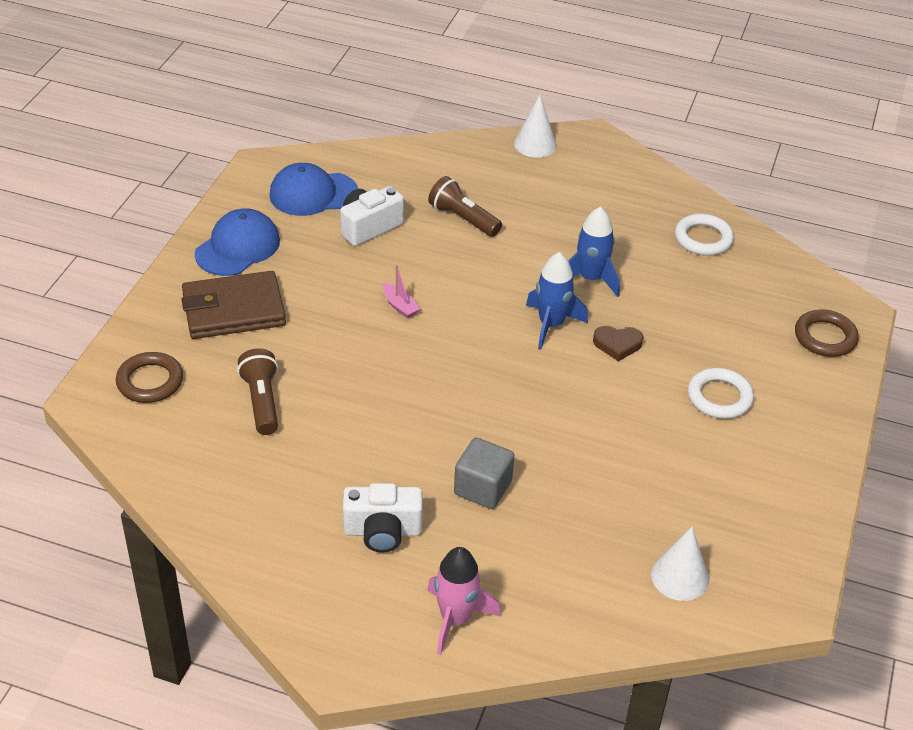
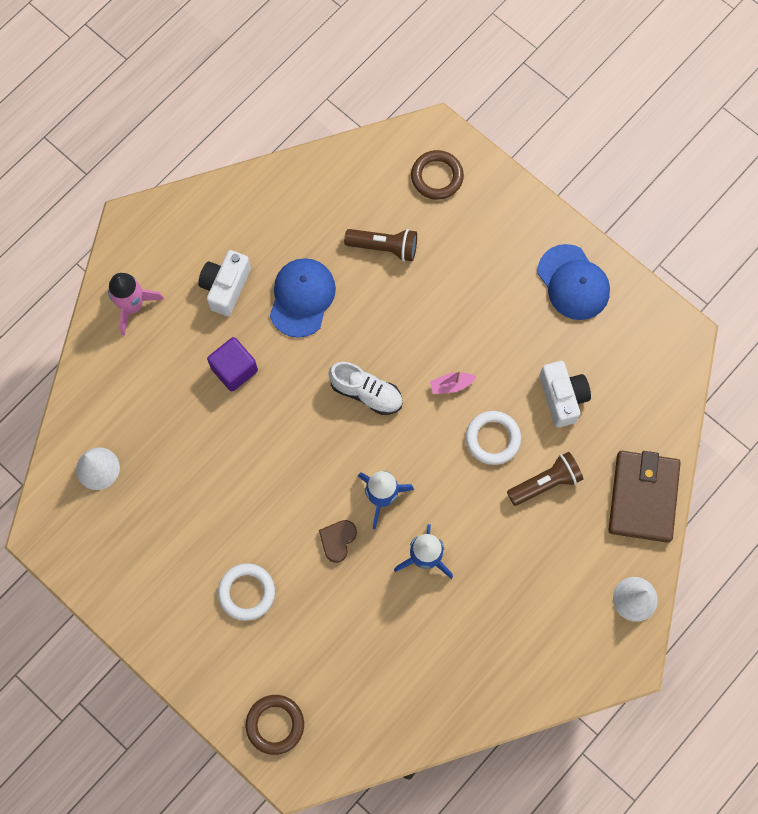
camera: 115 degrees right, 30 degrees up
(233, 310) = (495, 257): brown wallet -> brown wallet (643, 497)
(313, 194) = (626, 366): blue cap -> blue cap (302, 298)
(445, 367) = (366, 392): none -> white shoe
(482, 488) = (234, 369): grey cube -> purple cube
(703, 239) = (440, 688): white ring -> white ring (493, 439)

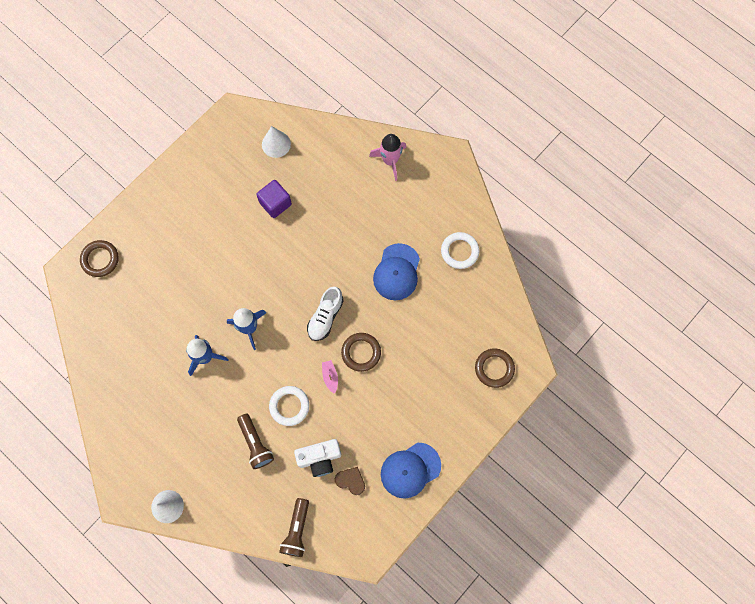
camera: 90 degrees right, 0 degrees up
(226, 287) = (404, 220): white camera -> none
(234, 369) = (343, 228): purple cube -> purple cube (275, 203)
(247, 592) = (188, 240): white ring -> white ring (459, 251)
(302, 298) = (397, 272): blue cap -> blue cap turned 90 degrees clockwise
(337, 540) = (220, 298): brown heart -> brown heart (351, 481)
(384, 247) = (436, 329): brown flashlight -> brown flashlight (297, 530)
(416, 345) = (361, 352): none -> brown ring
(643, 497) = (242, 516): brown wallet -> none

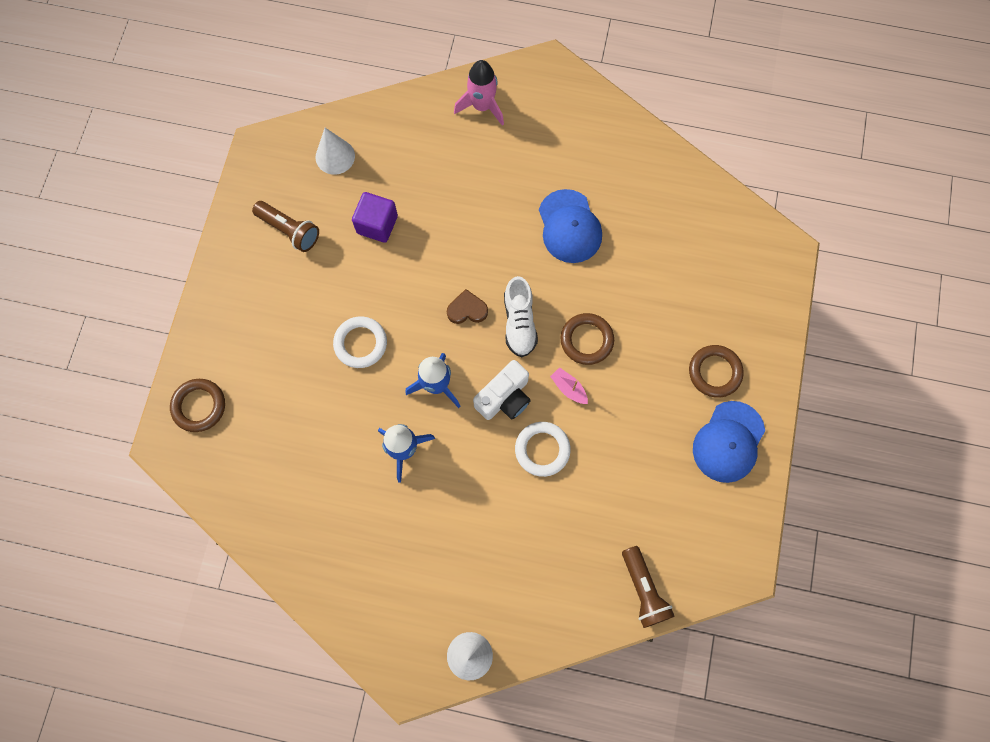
camera: 30 degrees left, 0 degrees up
(255, 444) = (529, 517): brown flashlight -> brown flashlight (289, 230)
(319, 458) = (616, 489): white camera -> white camera (504, 398)
(351, 481) = (669, 494): brown heart -> brown heart (467, 310)
(459, 251) = (625, 165): white ring -> white ring (360, 343)
(494, 368) = (747, 274): brown ring -> brown ring (714, 372)

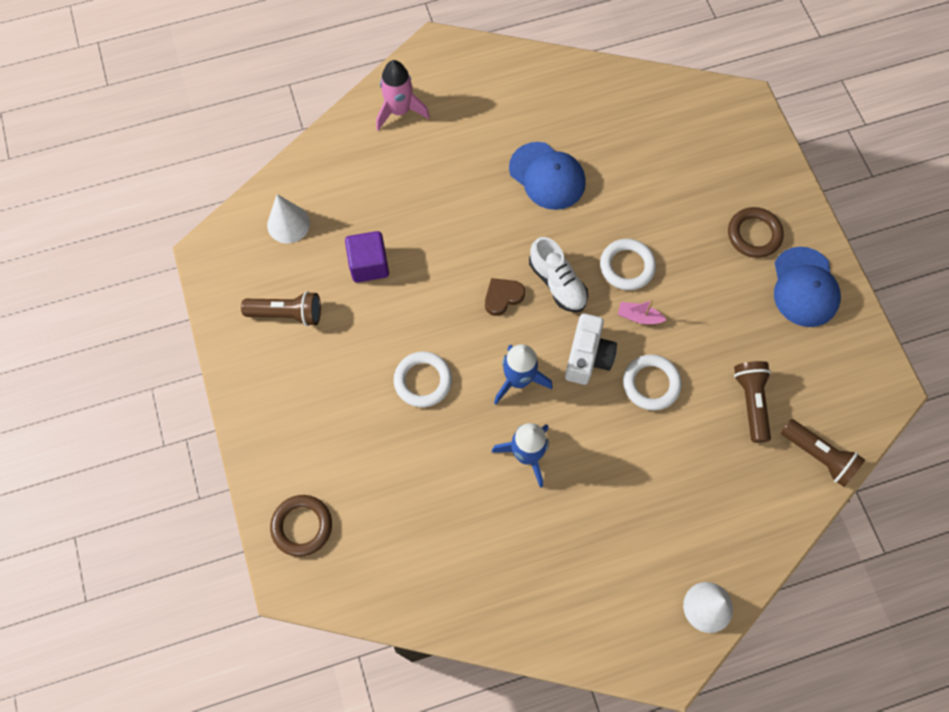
camera: 30 degrees left, 5 degrees down
(586, 340) = (627, 266): brown ring -> white ring
(616, 512) = (751, 402): none -> brown flashlight

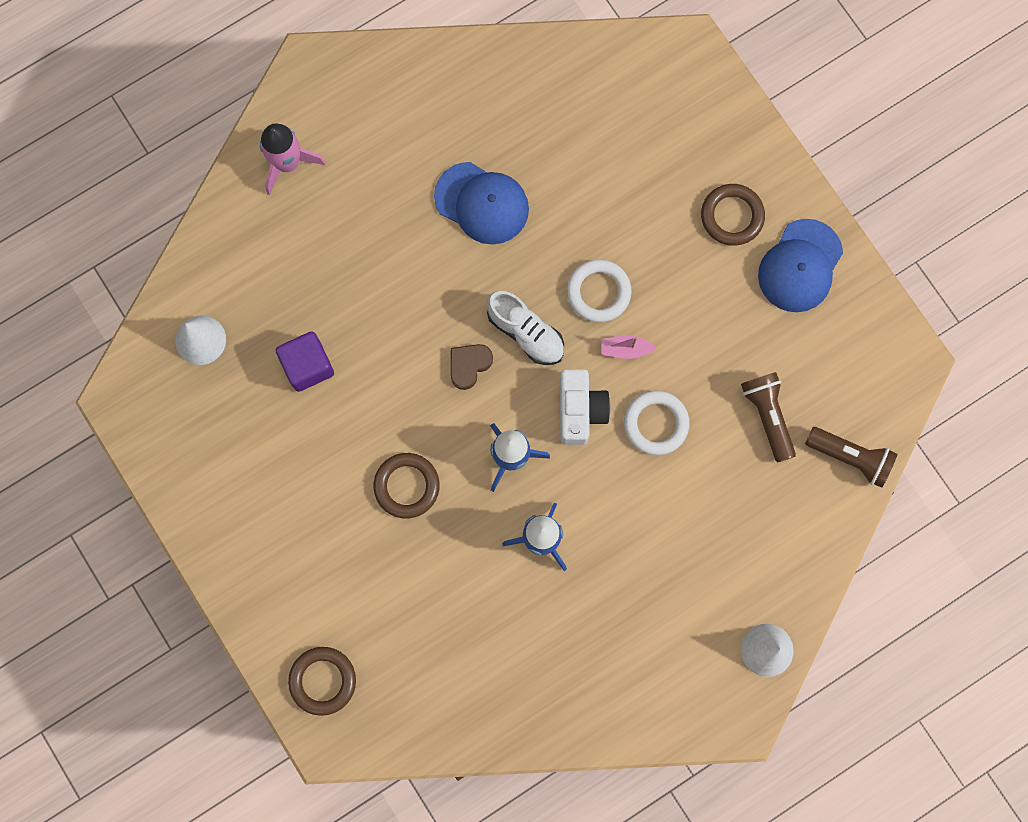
camera: 15 degrees left, 10 degrees up
(287, 314) = (233, 448): brown flashlight -> none
(423, 381) = (406, 486): white ring -> brown ring
(804, 287) = (800, 266): blue cap -> blue cap turned 45 degrees clockwise

